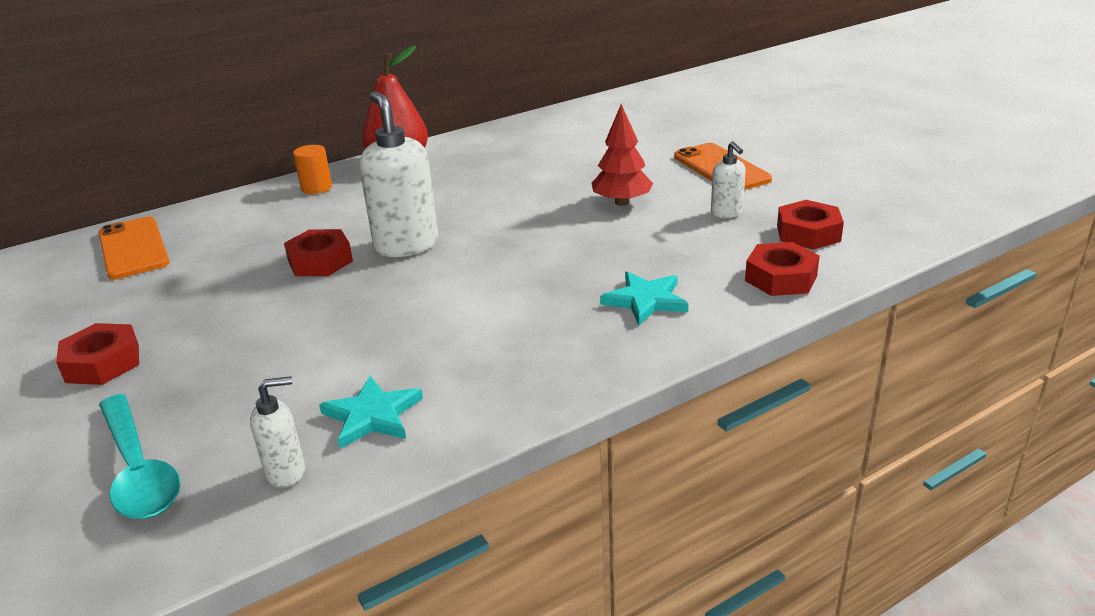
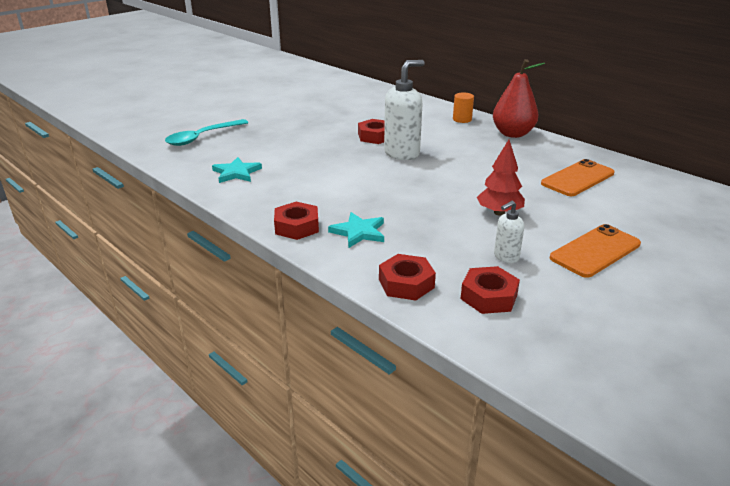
camera: 75 degrees right, 0 degrees up
(102, 363) = (274, 114): red nut -> red nut (297, 226)
(133, 248) = (373, 96): orange phone -> orange phone (577, 178)
(286, 472) = (197, 163): white soap dispenser -> none

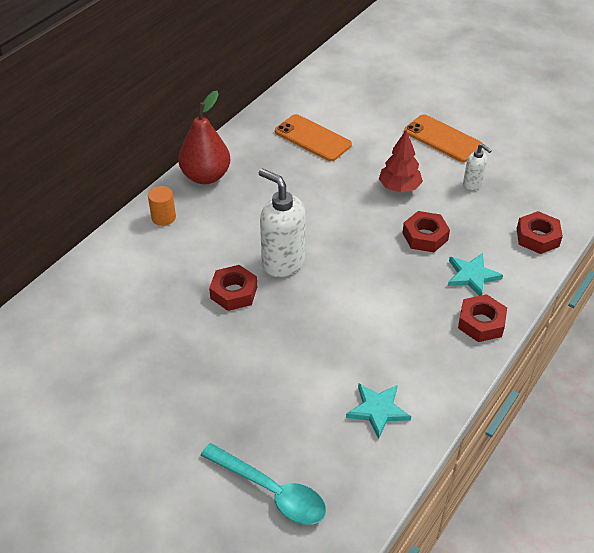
camera: 100 degrees left, 15 degrees up
(489, 296) = (531, 193): red nut -> red nut (425, 236)

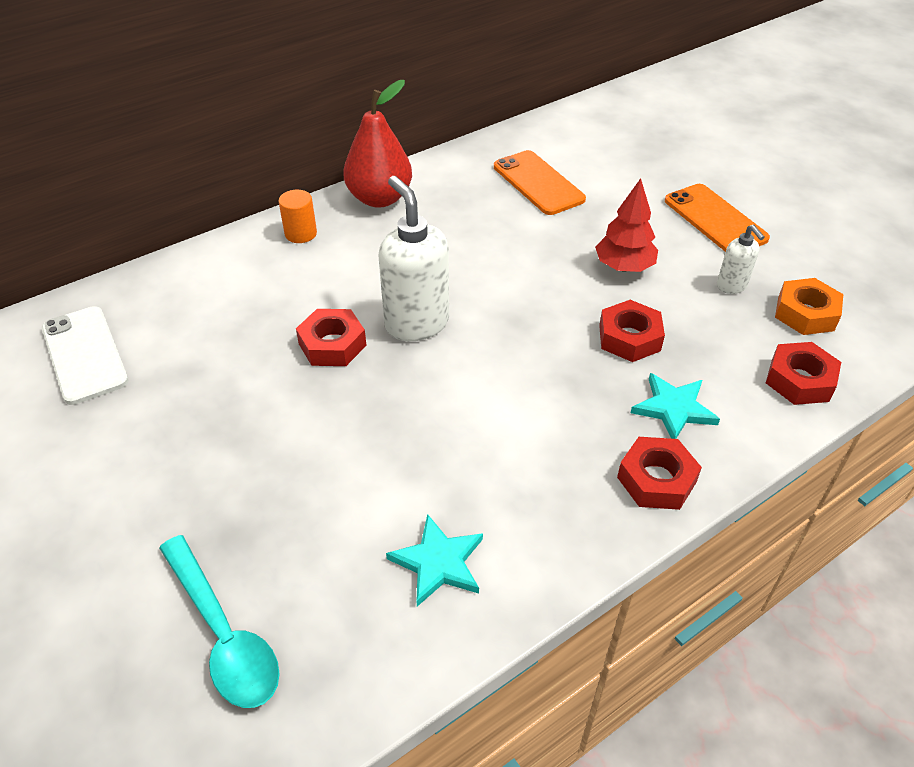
camera: 20 degrees right, 0 degrees up
(60, 347) = (84, 355): none -> white phone
(524, 192) = (805, 313): none -> orange nut

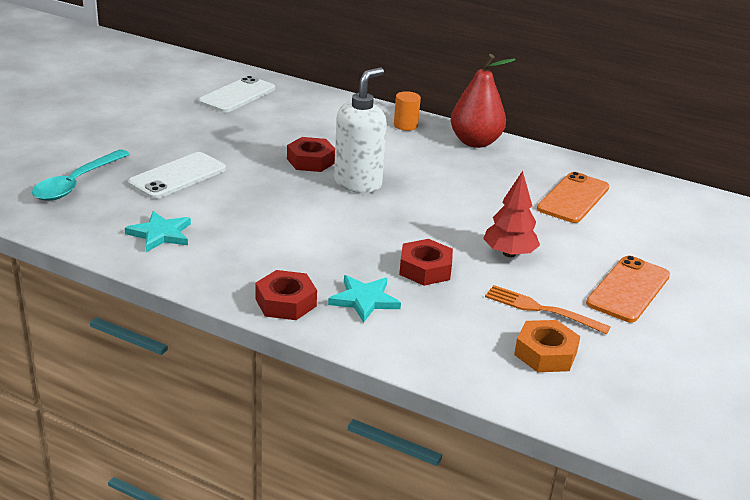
camera: 60 degrees right, 15 degrees down
(284, 495) = (178, 176): none -> white phone
(731, 286) = (541, 309): white soap dispenser -> orange fork
(799, 380) = (452, 358): red nut -> none

